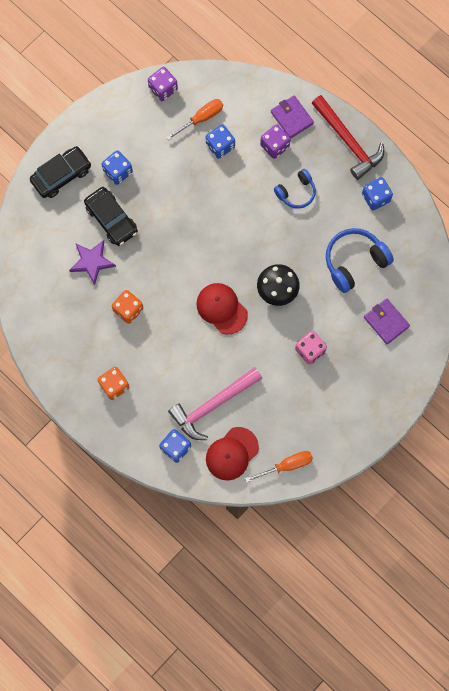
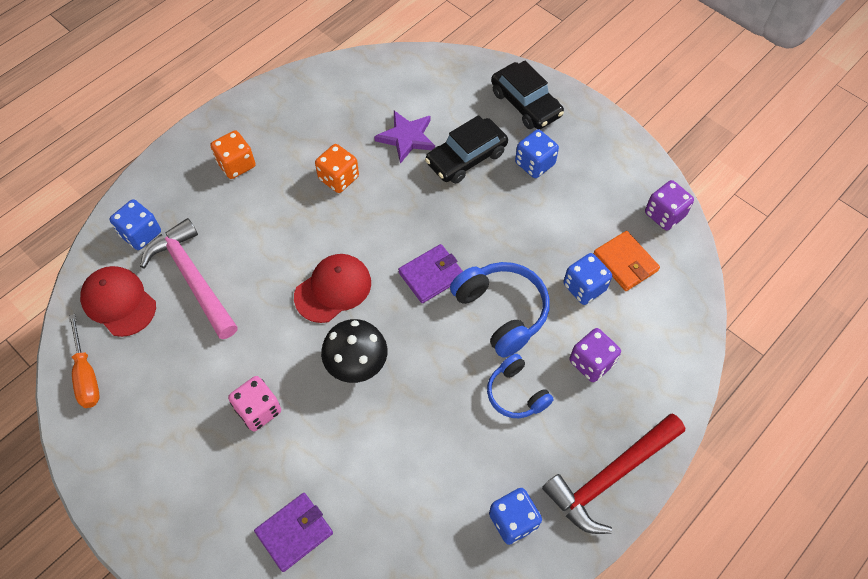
camera: 90 degrees right, 15 degrees down
(201, 118) = (625, 263): orange screwdriver -> orange wallet
(291, 118) = (641, 388): purple wallet -> purple wallet (431, 275)
(354, 262) = (400, 482): blue headphones -> blue headphones (501, 312)

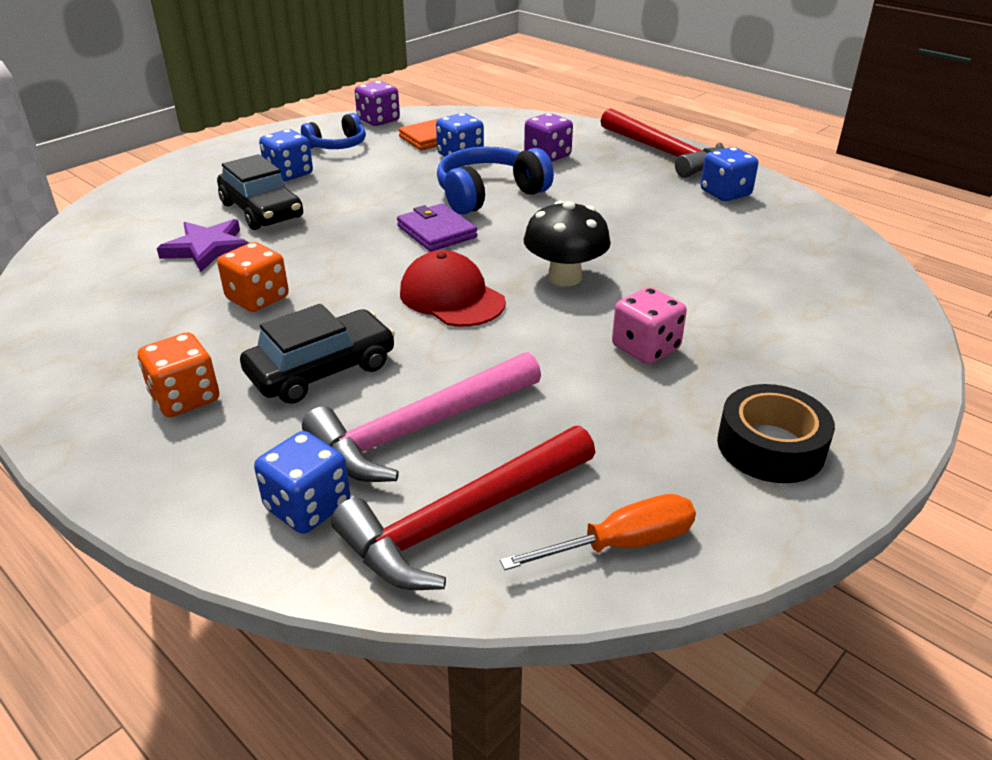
camera: 90 degrees left, 25 degrees down
(119, 302) = (463, 519): red cap -> red hammer
(146, 469) = (770, 446): none -> black tape
(294, 532) = (800, 312): purple wallet -> none
(516, 393) = (587, 189): blue headphones -> blue headphones (337, 145)
(526, 104) = (193, 176): black car -> black car (321, 370)

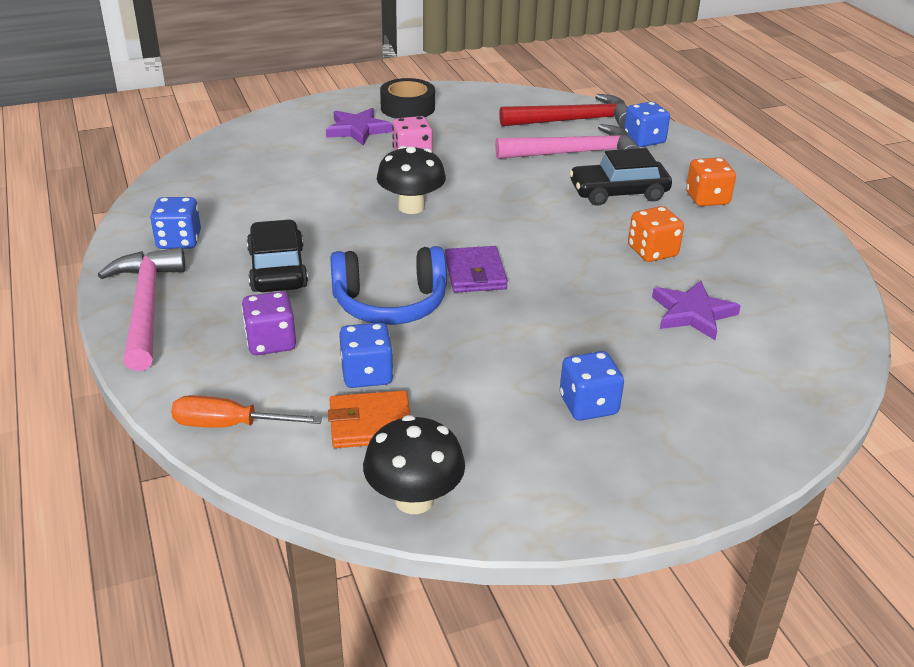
camera: 155 degrees left, 0 degrees up
(262, 210) = (632, 349): black car -> black car (277, 269)
(337, 145) = (505, 449): blue headphones -> none
(378, 120) = (414, 499): purple dice -> black mushroom
(452, 297) = (505, 214): red cap -> none
(621, 544) = (512, 100): orange screwdriver -> orange screwdriver (229, 425)
(664, 153) = (146, 307): red hammer -> pink hammer
(773, 370) = (358, 130): none -> purple star

